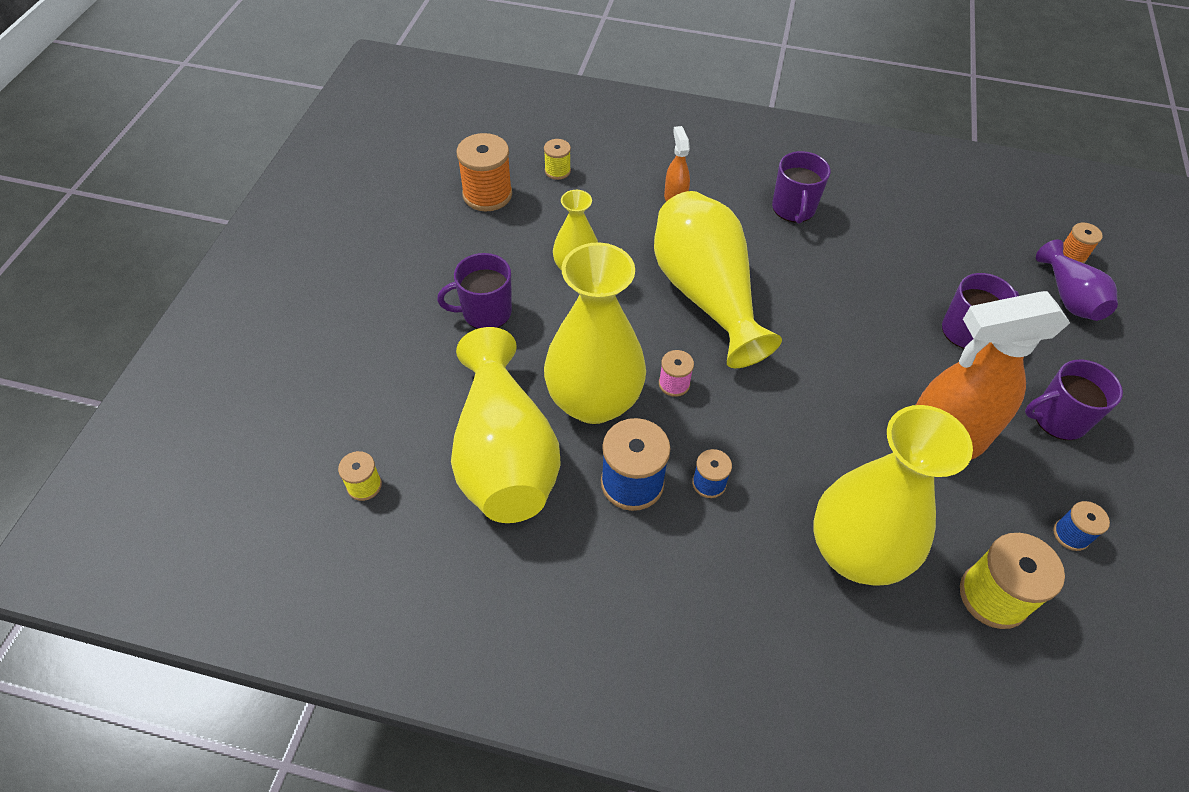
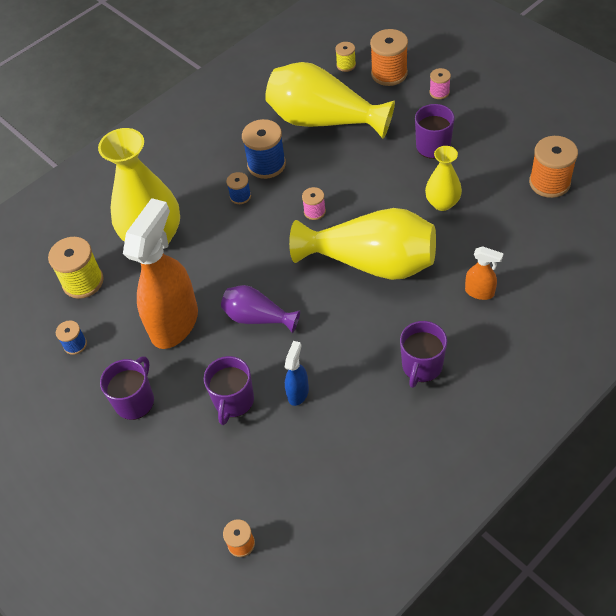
camera: 130 degrees right, 0 degrees up
(362, 419) = (389, 74): none -> orange spool
(378, 344) = (439, 92): none -> pink spool
(557, 171) = (555, 233): yellow spool -> none
(594, 401) = (330, 170): yellow vase -> none
(793, 209) = (421, 366): purple mug -> purple mug turned 105 degrees counterclockwise
(906, 284) = (298, 392): none -> blue spray bottle
(1069, 297) = (208, 500): purple vase -> purple vase (258, 318)

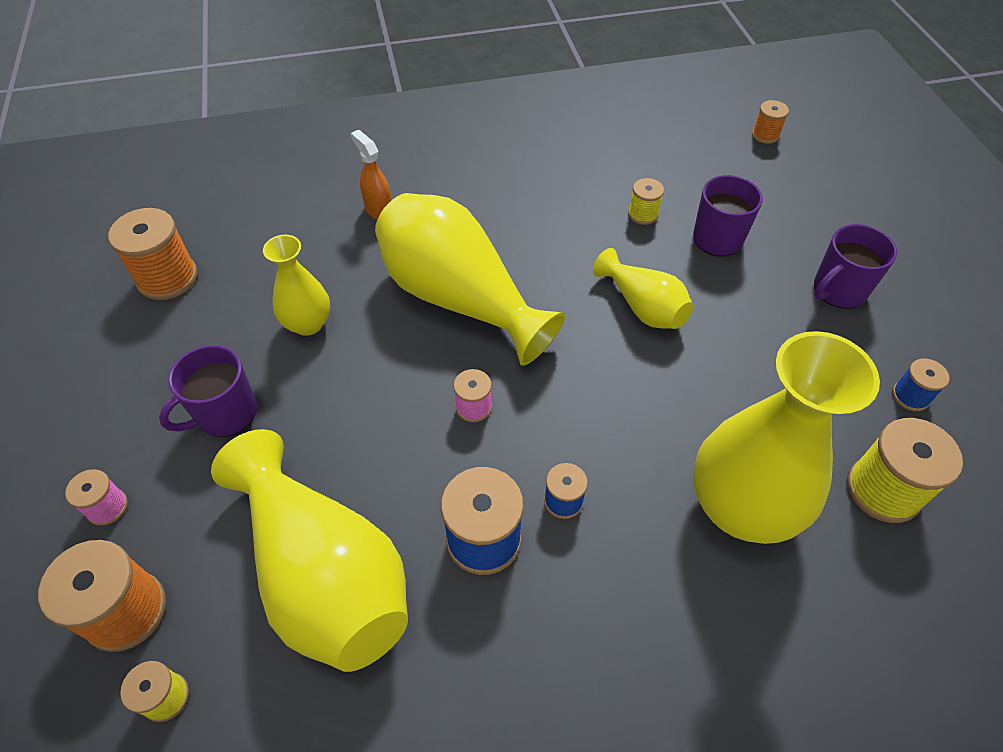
camera: 155 degrees left, 0 degrees up
(175, 323) = (755, 354): orange spray bottle -> none
(258, 318) = (642, 307): purple vase -> yellow vase
(298, 392) = (643, 214): blue spray bottle -> yellow spool
(421, 366) = (501, 179): purple mug -> none

